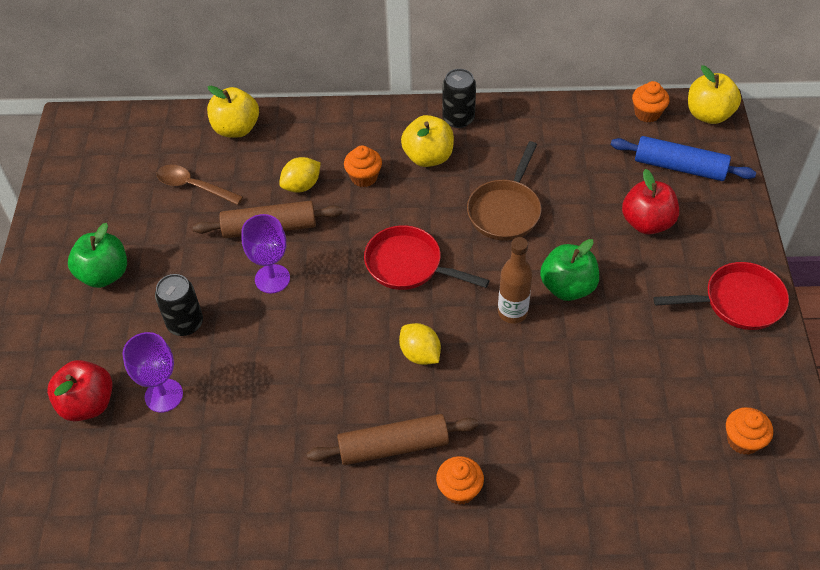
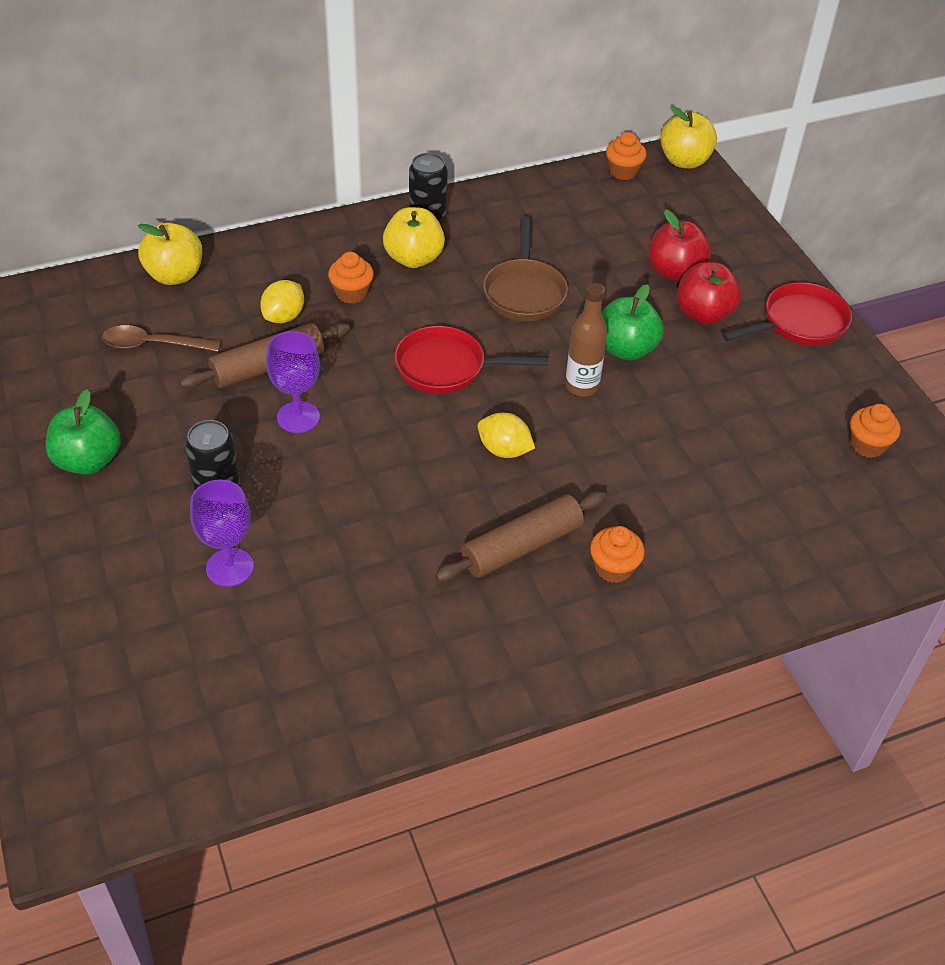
camera: 25 degrees left, 5 degrees down
(88, 404) = (139, 601): red apple -> red apple (703, 314)
(679, 167) = (680, 214): blue rolling pin -> none

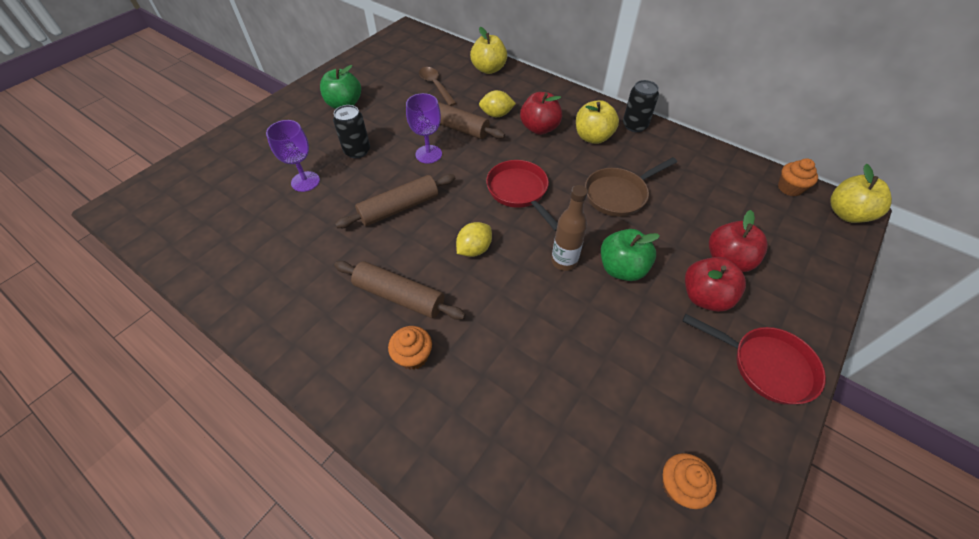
camera: 60 degrees right, 5 degrees up
(351, 293) = (539, 128): orange cupcake -> red apple
(375, 488) = (399, 208): none -> brown rolling pin
(504, 450) = (474, 249): yellow lemon -> yellow lemon turned 45 degrees clockwise

